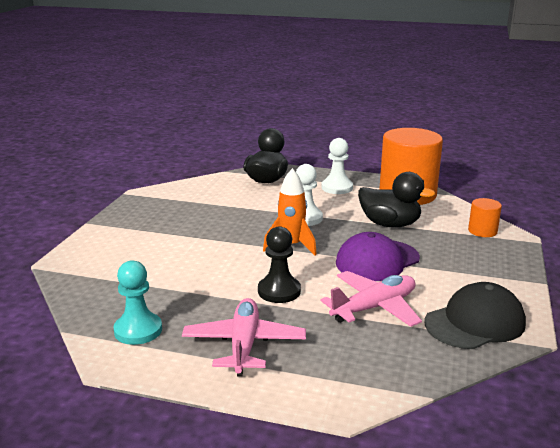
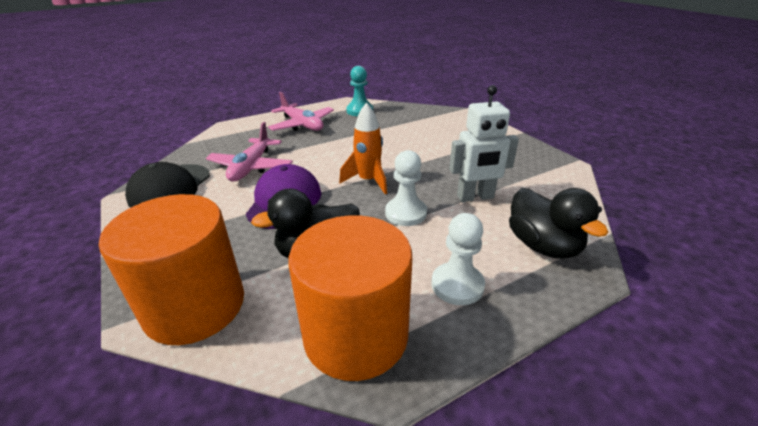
camera: 135 degrees right, 10 degrees up
(245, 207) = (475, 197): none -> white robot
(279, 291) = (324, 150): black pawn -> none
(482, 231) = (195, 306): orange cylinder -> orange cylinder, size x2.25

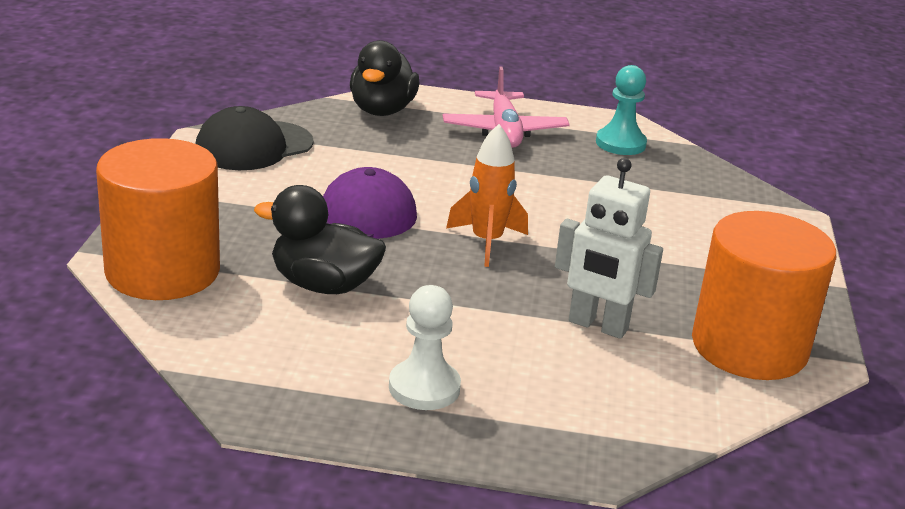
camera: 35 degrees right, 5 degrees down
(251, 167) = (367, 161): pink plane -> none
(356, 335) = (268, 367): orange cylinder -> orange cylinder (749, 347)
(406, 213) = (477, 298): white pawn -> none
(543, 246) = (590, 412): black duck -> black duck (382, 110)

